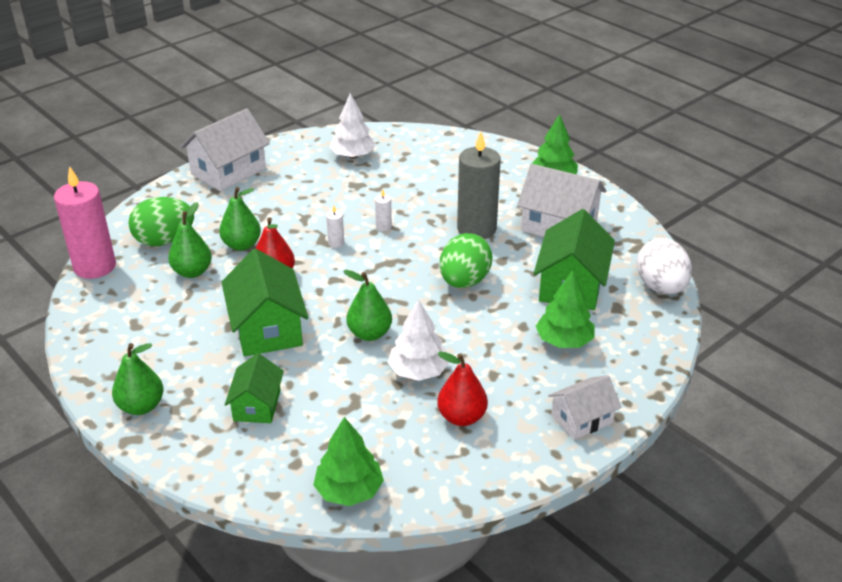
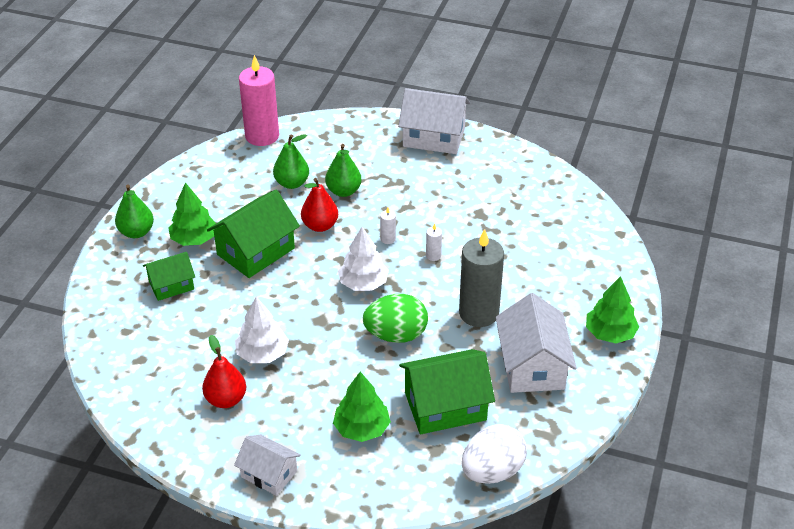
camera: 60 degrees right, 5 degrees up
(164, 241) = (317, 151): green egg -> none
(349, 491) = (115, 369): green tree -> green tree (194, 239)
(353, 156) = (522, 192): white tree -> white tree (363, 283)
(369, 334) = (288, 308): green pear -> none

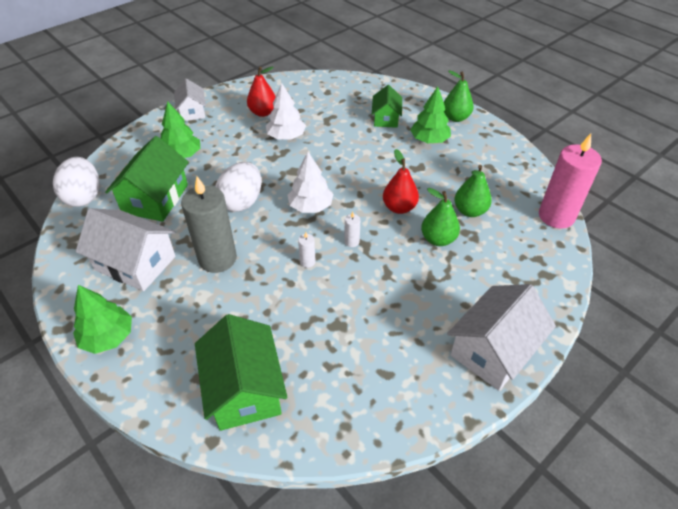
camera: 120 degrees right, 5 degrees up
(255, 251) = (393, 164): green house -> green house (244, 389)
(269, 474) = (192, 111): white house -> white house turned 75 degrees counterclockwise
(396, 335) = (242, 202): green egg -> white egg

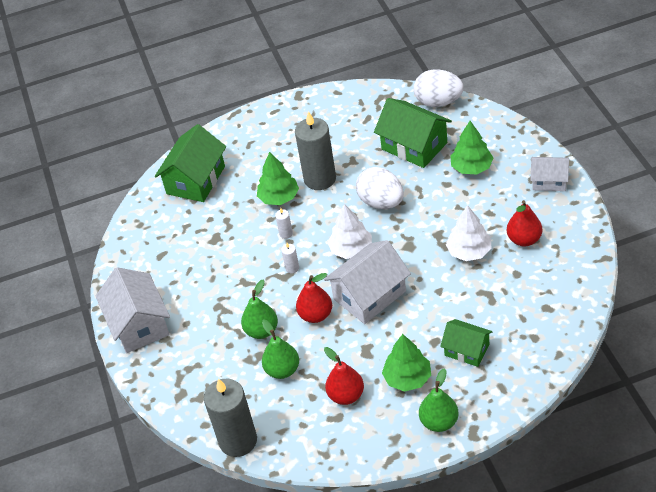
camera: 120 degrees right, 0 degrees up
(108, 337) = (277, 117): green tree -> green tree (279, 197)
(135, 263) = (341, 131): white house -> white house (369, 295)
(244, 389) = (196, 180): green house -> green house turned 75 degrees counterclockwise
(467, 167) = (346, 395): none -> red pear
(556, 216) = (238, 441): pink candle -> grey candle

